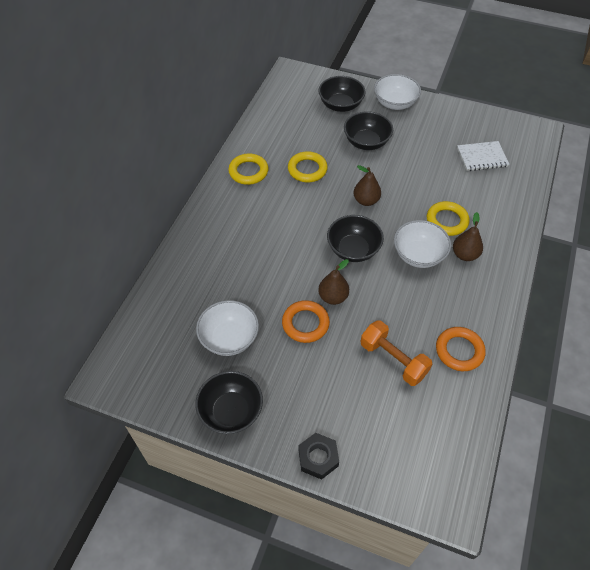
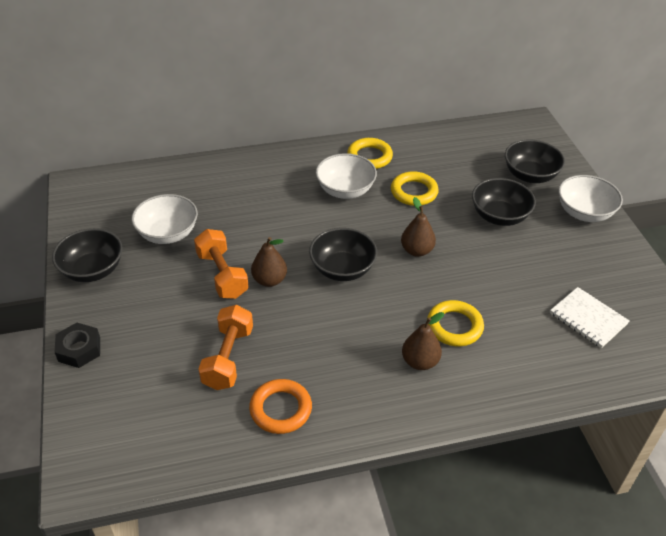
camera: 55 degrees right, 10 degrees down
(305, 323) = (222, 275): orange ring -> orange dumbbell
(418, 255) = (382, 322): white bowl -> white bowl (345, 190)

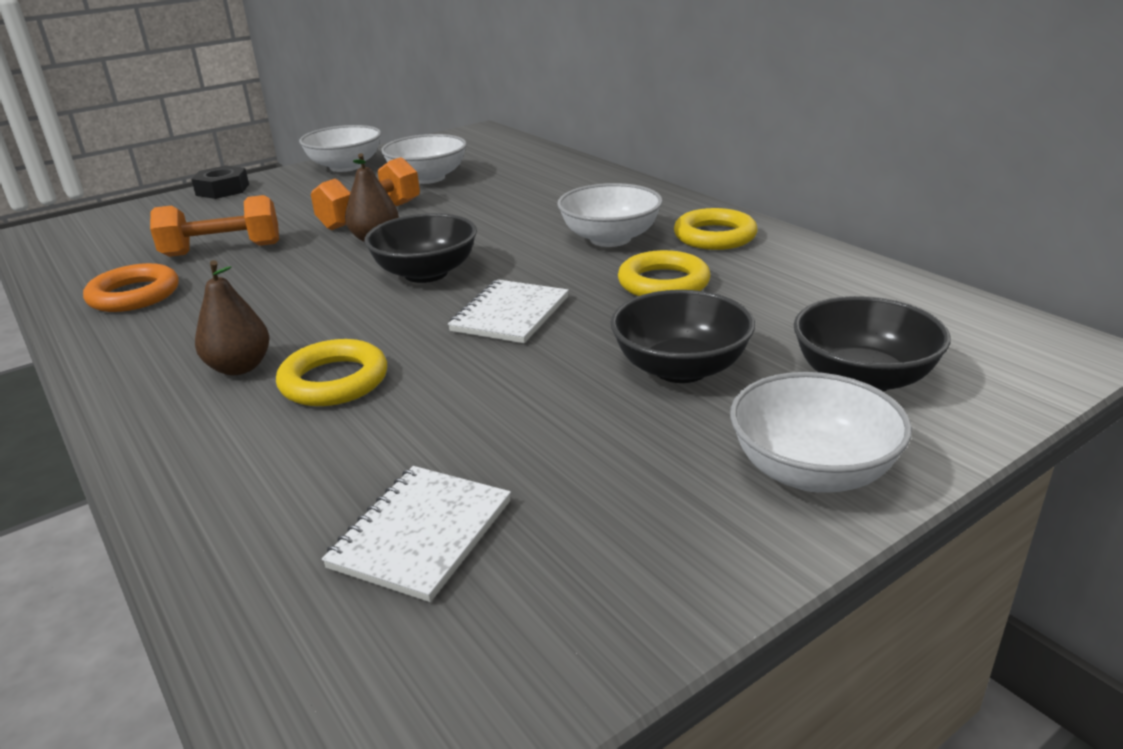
camera: 70 degrees right, 15 degrees down
(92, 270) = (345, 167): black bowl -> white bowl
(417, 250) = (510, 314): brown pear -> white notebook

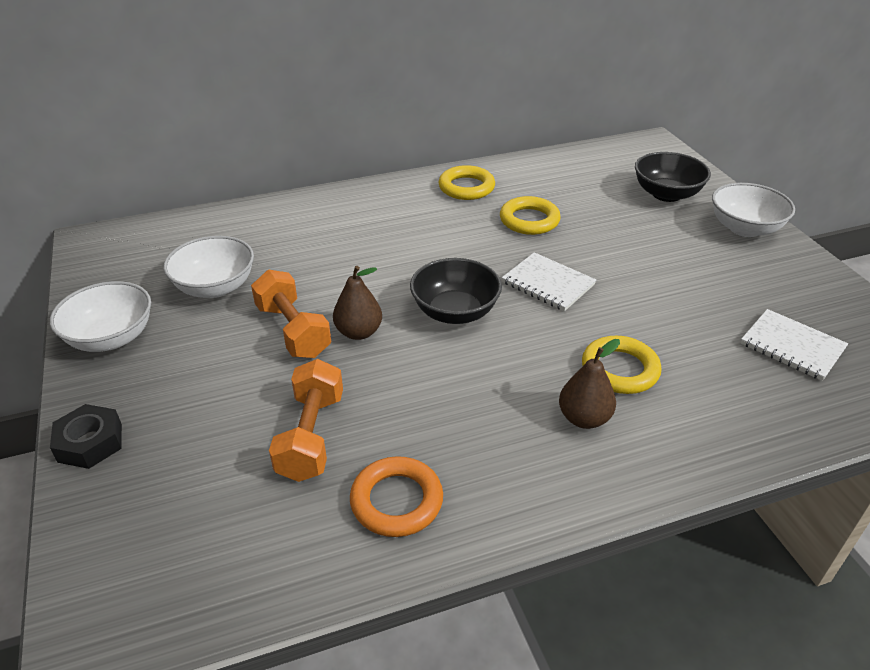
camera: 75 degrees left, 10 degrees up
(610, 239) = (443, 224): white bowl -> none
(680, 368) = (642, 239): black bowl -> none

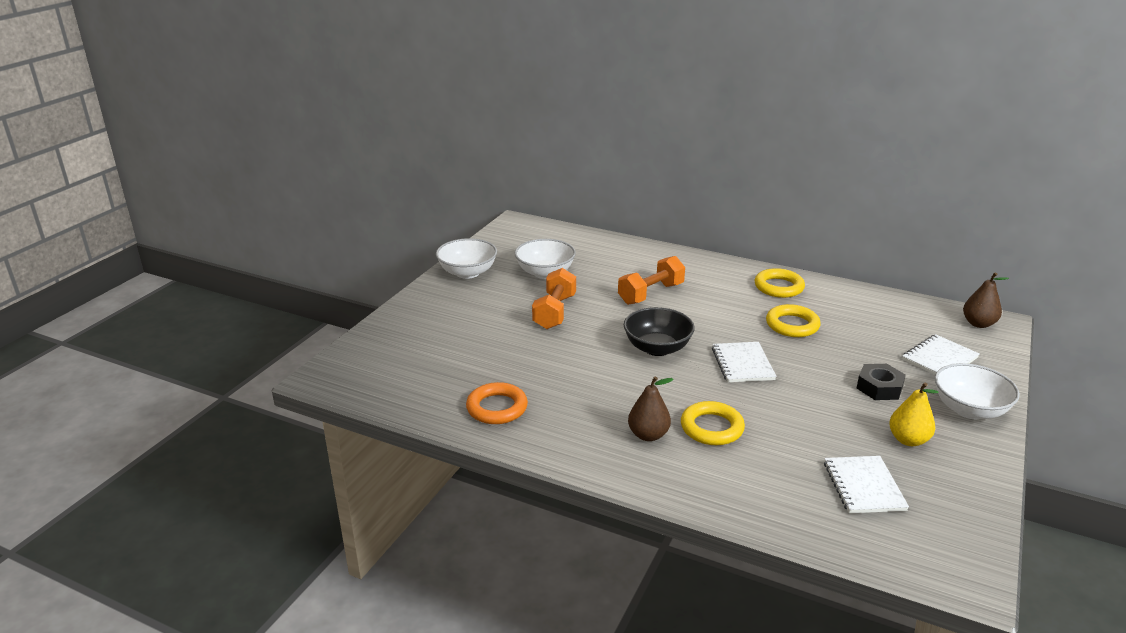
camera: 45 degrees right, 10 degrees down
(90, 443) = (405, 311): black nut -> black nut (879, 387)
(311, 436) = (497, 361): orange dumbbell -> orange dumbbell (651, 294)
(359, 332) = (587, 330): brown pear -> brown pear (978, 324)
(666, 194) = (939, 359): black bowl -> white notebook
(753, 281) = (908, 440): none -> yellow pear

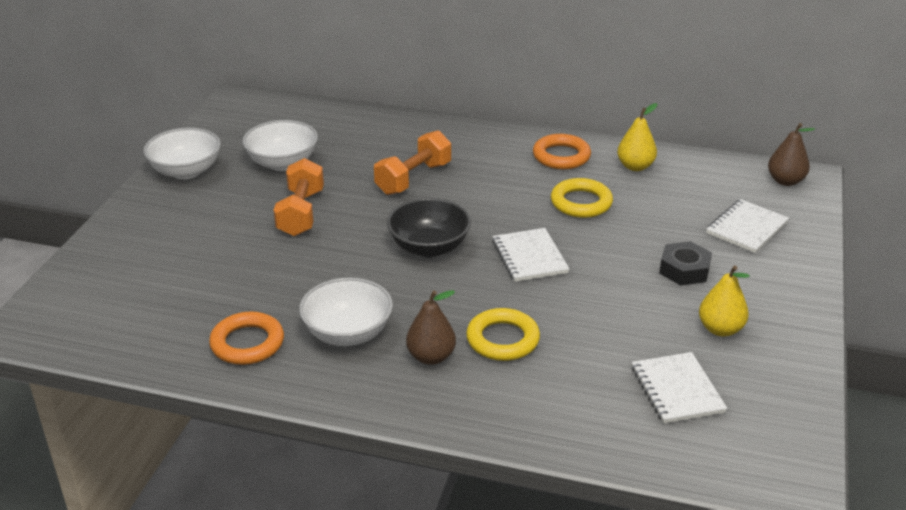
camera: 10 degrees left, 5 degrees up
(778, 287) = (561, 156): yellow ring -> orange ring
(843, 300) = (635, 166): none -> yellow pear
(969, 410) = (782, 286): white bowl -> white bowl (348, 333)

